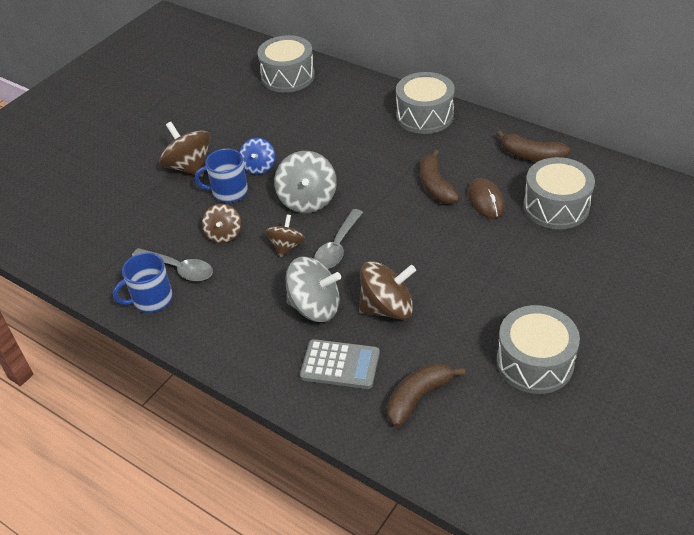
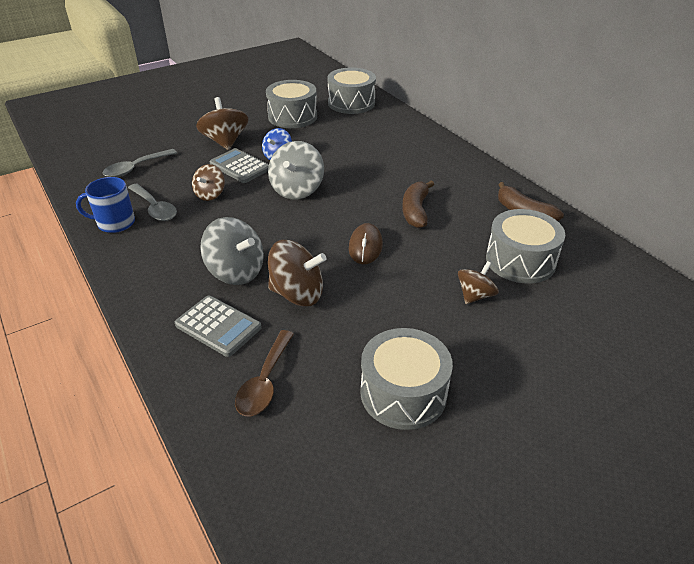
camera: 20 degrees right, 5 degrees down
(229, 192) = (240, 166): blue mug -> grey calculator
(286, 246) = (251, 218): brown spinning top -> brown spinning top (475, 295)
(337, 247) = (293, 231): grey spoon -> grey spoon (135, 168)
(418, 397) = (265, 382): brown banana -> brown spoon
(424, 116) = (445, 157): grey drum -> grey drum (292, 116)
(486, 201) = (454, 236): brown mouse -> brown mouse (365, 246)

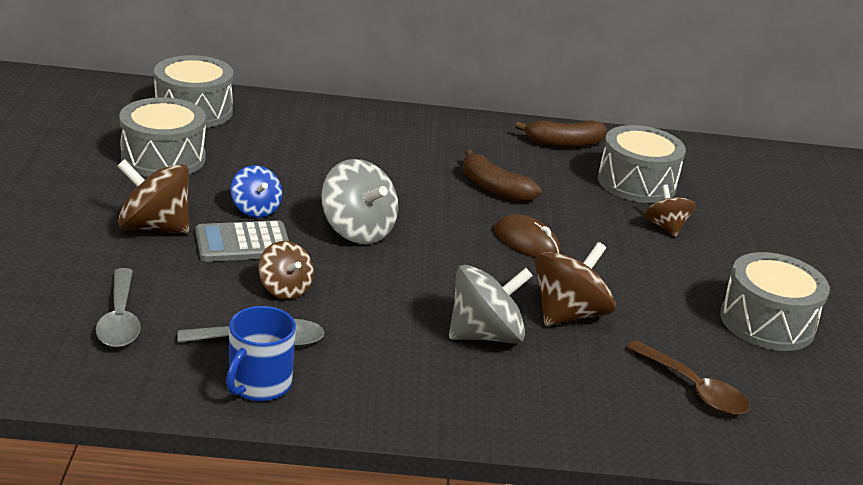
camera: 60 degrees left, 10 degrees down
(218, 326) = (577, 384): grey calculator -> none

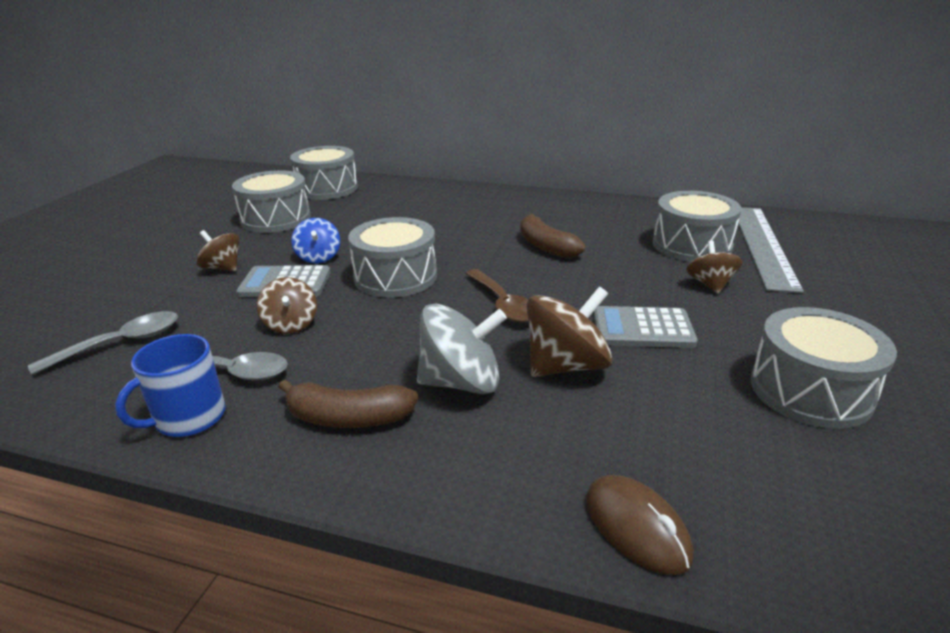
camera: 20 degrees right, 0 degrees up
(120, 319) = (121, 343): grey spoon -> grey spoon turned 135 degrees counterclockwise
(154, 227) = (222, 268): brown spinning top -> brown spinning top, size x0.62
(357, 230) = (395, 277): grey spinning top -> grey drum
(526, 242) = (554, 293): brown mouse -> brown mouse (636, 527)
(564, 143) = (631, 213): brown banana -> brown banana (348, 418)
(620, 275) = (642, 329): none -> grey calculator
(694, 389) = (690, 469): brown spoon -> brown spoon (503, 304)
(702, 181) = (762, 245): none -> grey ruler

